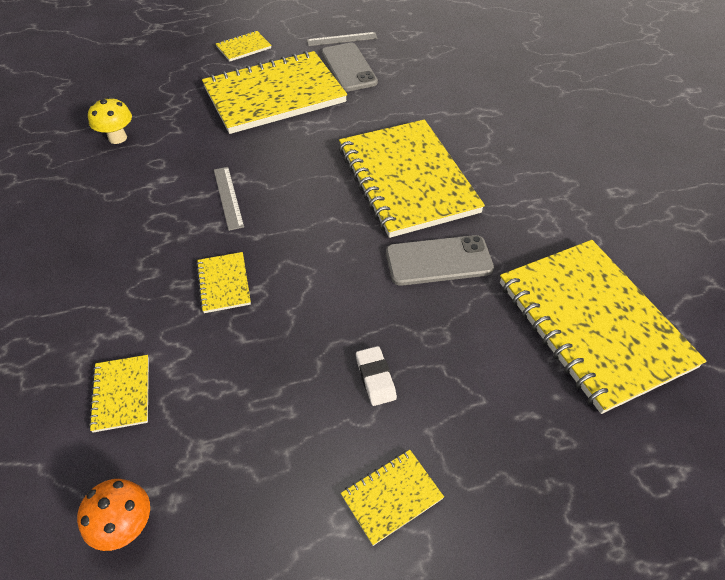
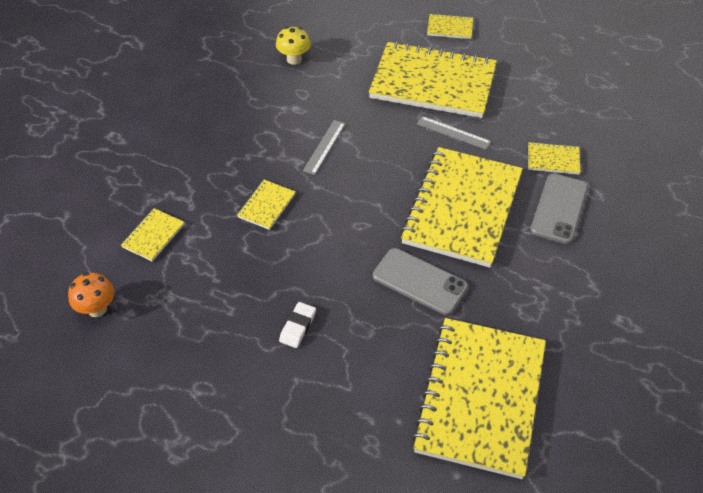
camera: 40 degrees right, 0 degrees up
(342, 39) = (537, 59): grey ruler -> grey ruler (453, 133)
(348, 68) = (516, 89): grey phone -> grey phone (559, 208)
(391, 497) = (238, 398): yellow notebook -> yellow notebook (553, 160)

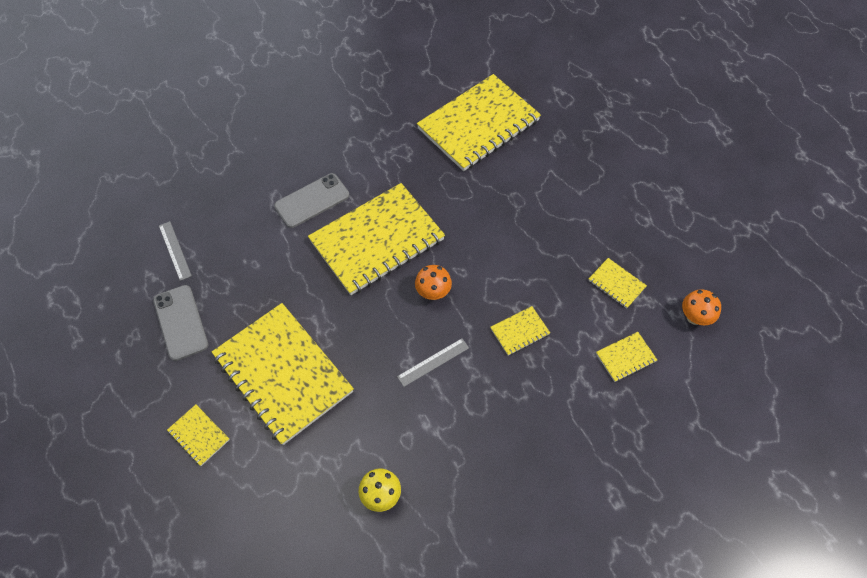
camera: 145 degrees left, 10 degrees up
(298, 327) = (557, 223): white eraser -> none
(370, 195) = (433, 292): none -> orange mushroom
(419, 281) = (454, 207): grey phone -> grey phone (180, 322)
(453, 133) = (318, 309): grey ruler -> grey ruler (175, 250)
(553, 160) = (272, 238): yellow notebook -> yellow notebook (616, 284)

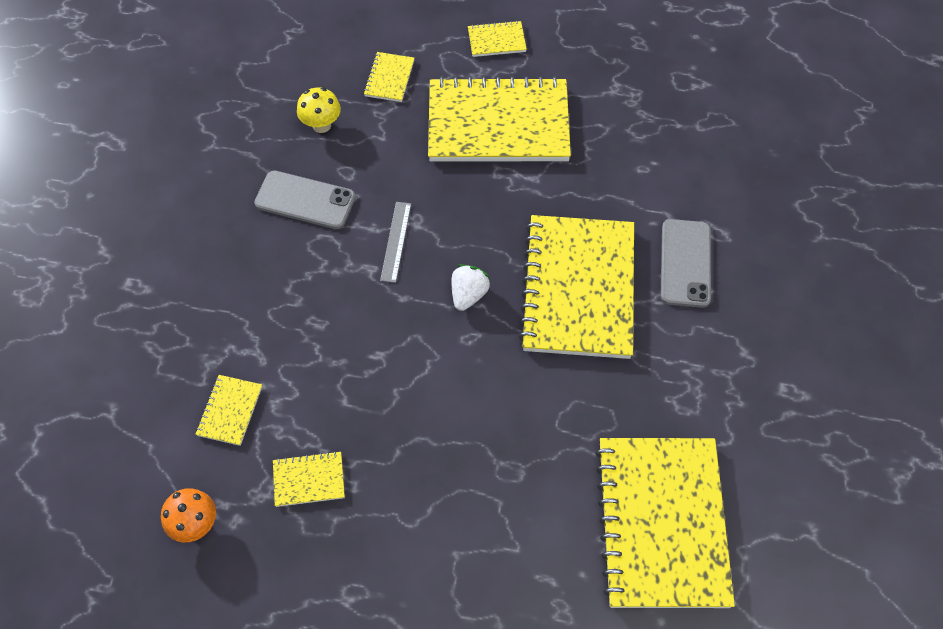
camera: 130 degrees right, 0 degrees up
(175, 250) = (716, 116): grey ruler -> none
(180, 322) = (624, 81): grey phone -> grey phone (305, 200)
(433, 292) = (468, 294): orange mushroom -> white strawberry
(519, 331) = (352, 338): yellow notebook -> yellow notebook (389, 78)

